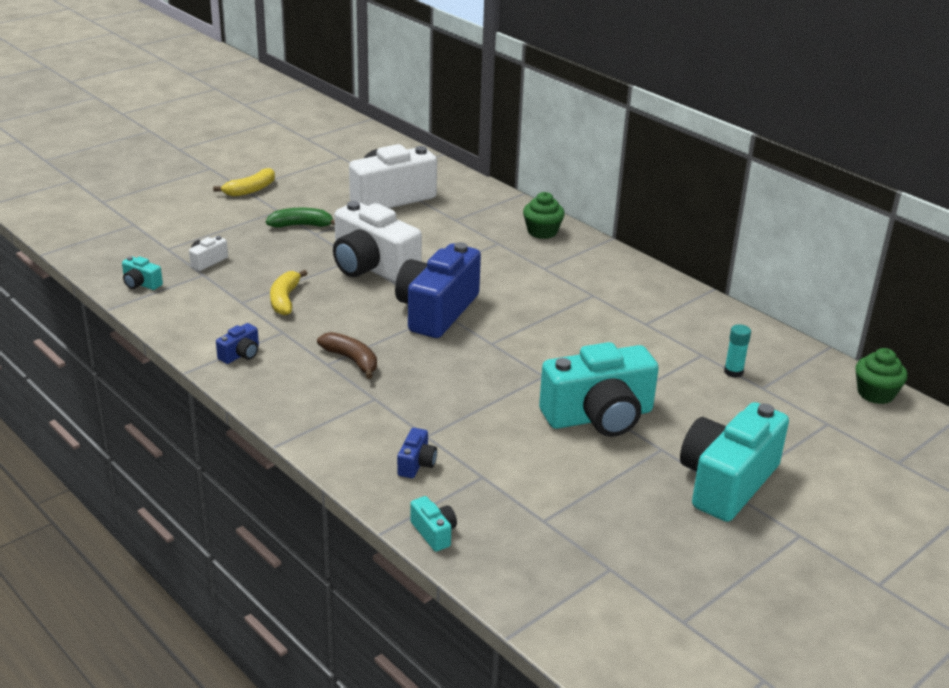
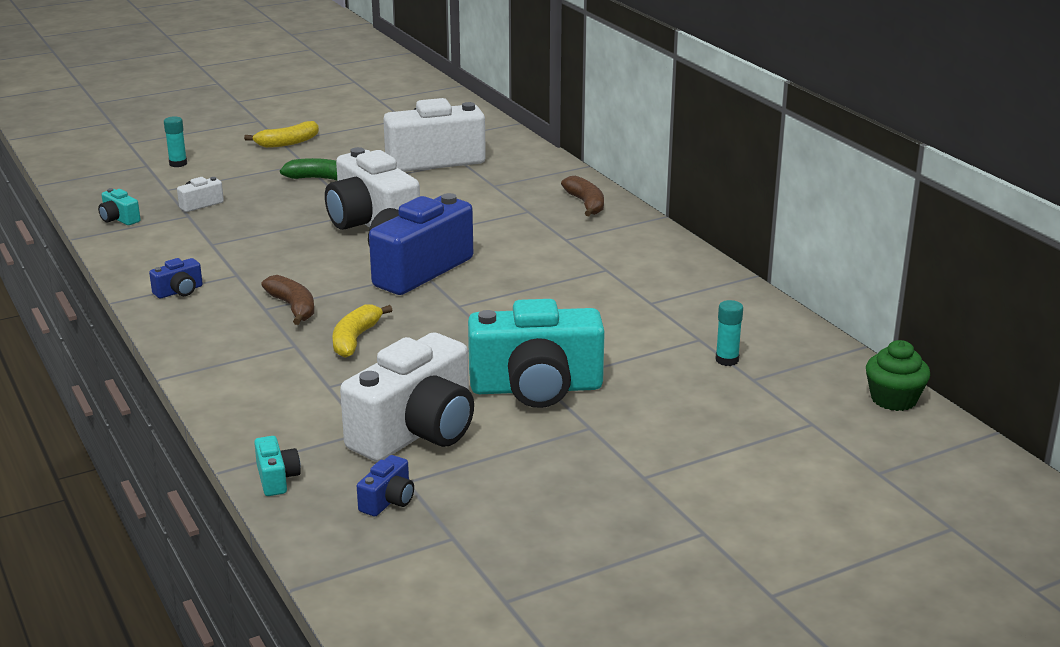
camera: 15 degrees right, 5 degrees down
(162, 220) = (178, 164): none -> turquoise glue stick
(285, 299) = (258, 245): yellow banana -> yellow banana (355, 339)
(416, 464) = (300, 411): blue camera -> blue camera (388, 501)
(525, 471) = (416, 432): none -> white camera
(542, 232) = (586, 204): green cupcake -> brown banana
(726, 482) = (647, 469): turquoise camera -> none

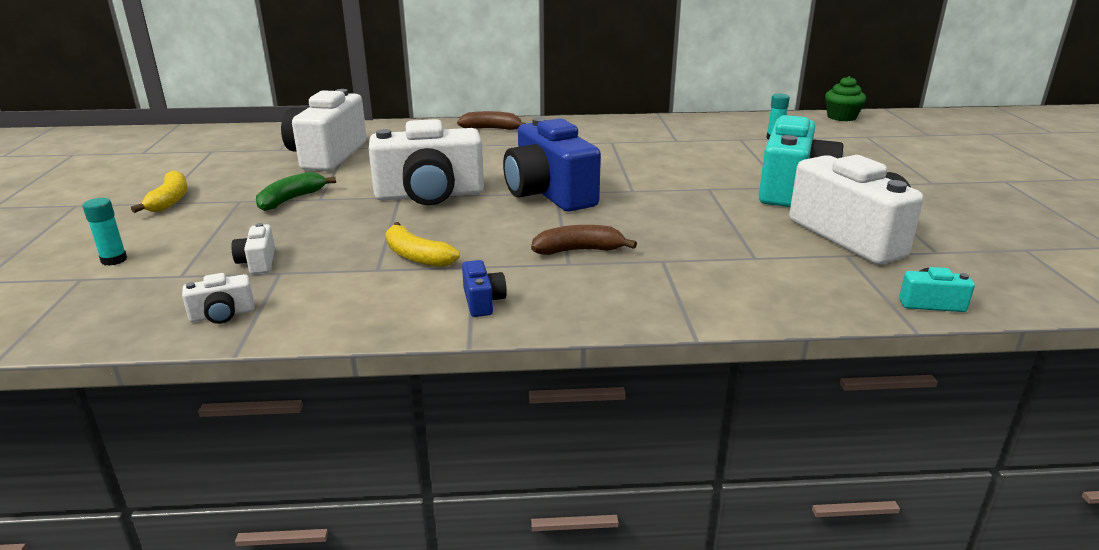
camera: 65 degrees left, 0 degrees up
(119, 219) = (222, 315): turquoise camera -> white camera
(355, 339) = (668, 234): yellow banana -> yellow banana (416, 256)
(388, 501) = (969, 263): blue camera -> none

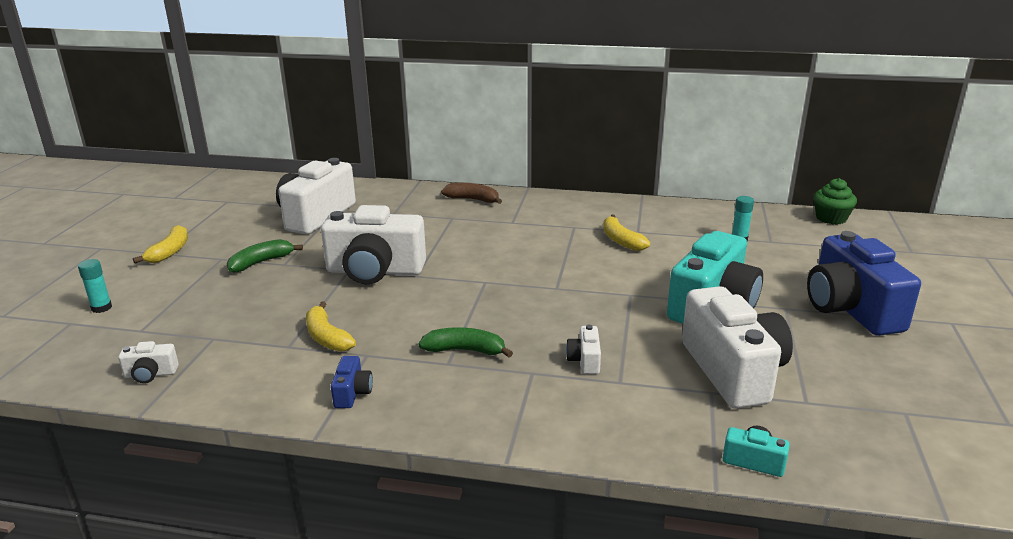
camera: 15 degrees right, 0 degrees up
(258, 262) = (202, 325): white camera -> white camera (585, 360)
(549, 194) = (478, 282): blue camera -> blue camera (850, 309)
(579, 250) = (465, 350): brown banana -> green banana
(666, 148) = (621, 240): none -> yellow banana

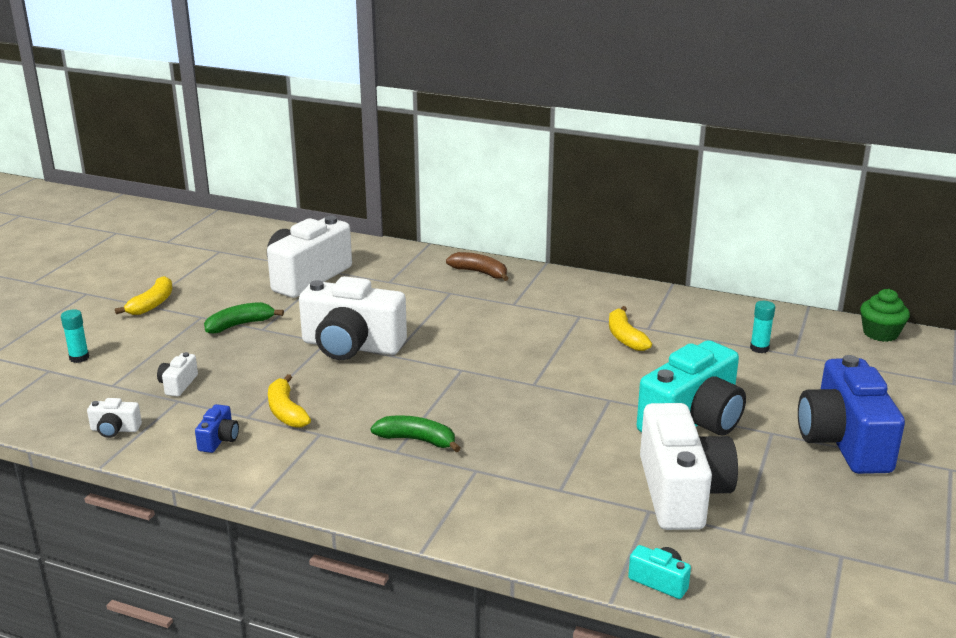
camera: 10 degrees right, 0 degrees up
(352, 393) = (296, 469): blue camera -> blue camera (219, 440)
(585, 360) = (533, 464): white camera -> white camera (178, 384)

